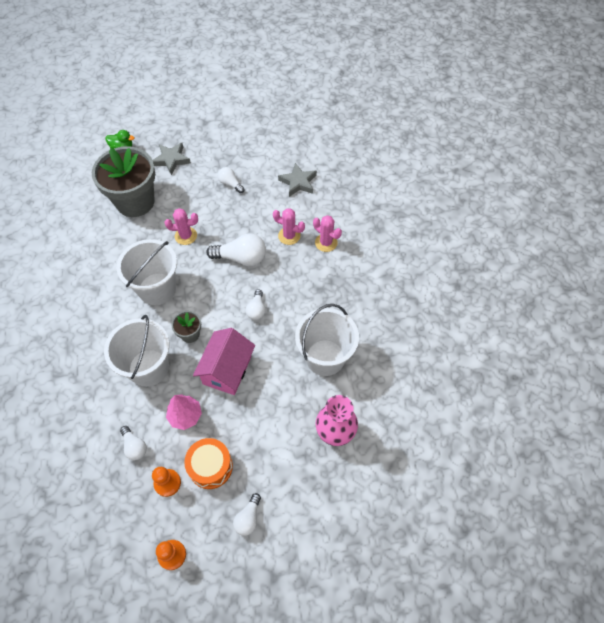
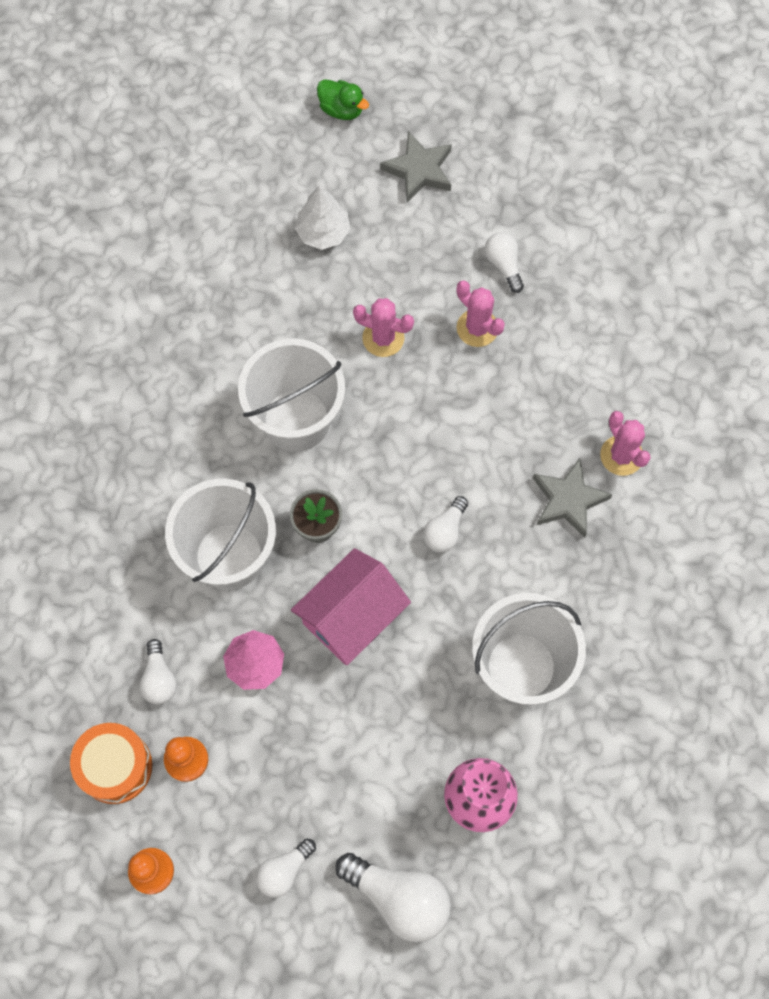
camera: 25 degrees right, 10 degrees up
(135, 202) = (323, 232): grey flower pot -> white tree
(210, 466) = (260, 764): orange drum -> orange drum (115, 766)
(241, 258) = (460, 422): white light bulb -> white light bulb (399, 898)
(289, 236) = (562, 414): pink cactus -> pink cactus (477, 328)
(298, 182) = (627, 312): grey star -> grey star (568, 500)

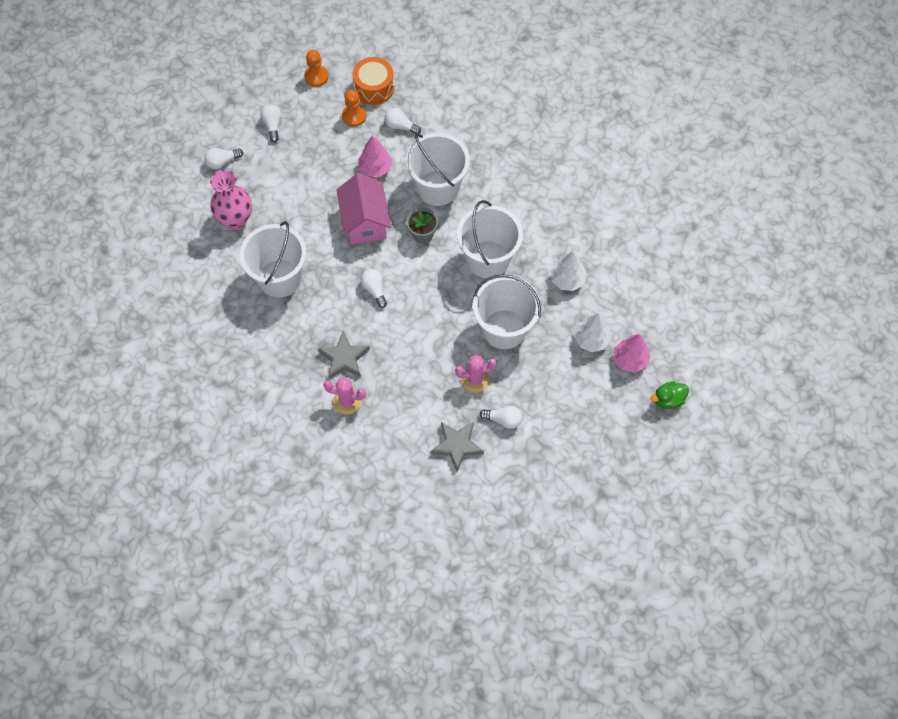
camera: 125 degrees right, 5 degrees down
(257, 308) = (567, 280): none -> white tree
(318, 176) = (630, 359): none -> pink tree
(383, 338) = (504, 329): pink cactus -> white bucket
(399, 898) = (222, 162): white light bulb -> white light bulb, size x0.57
(419, 170) = (597, 415): grey star -> grey star (457, 446)

